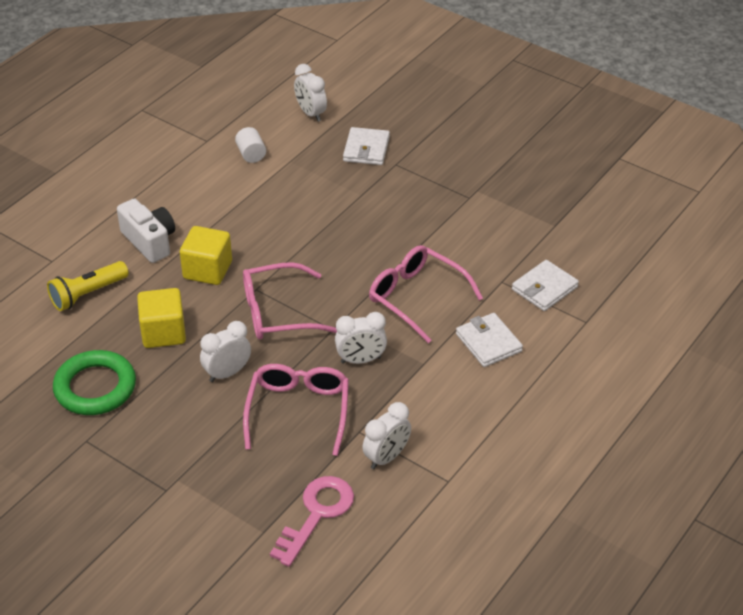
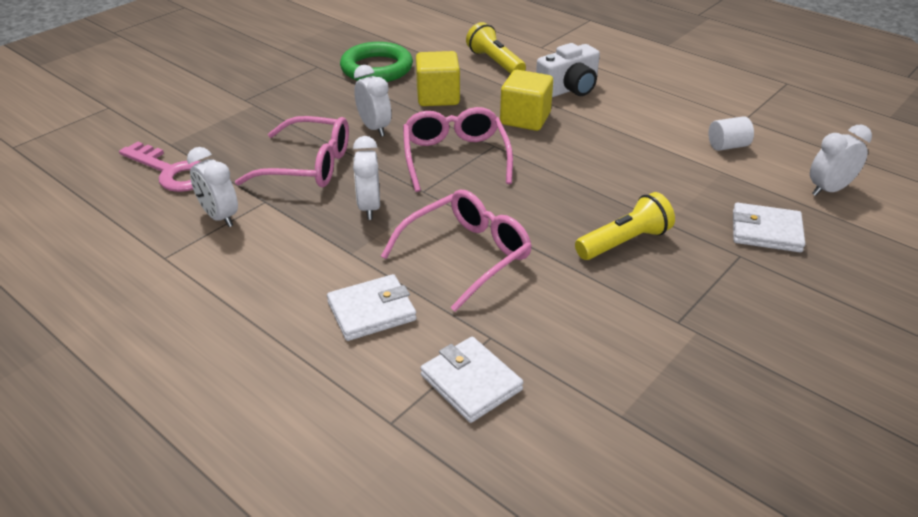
camera: 95 degrees right, 5 degrees down
(388, 216) = (624, 242): none -> yellow flashlight

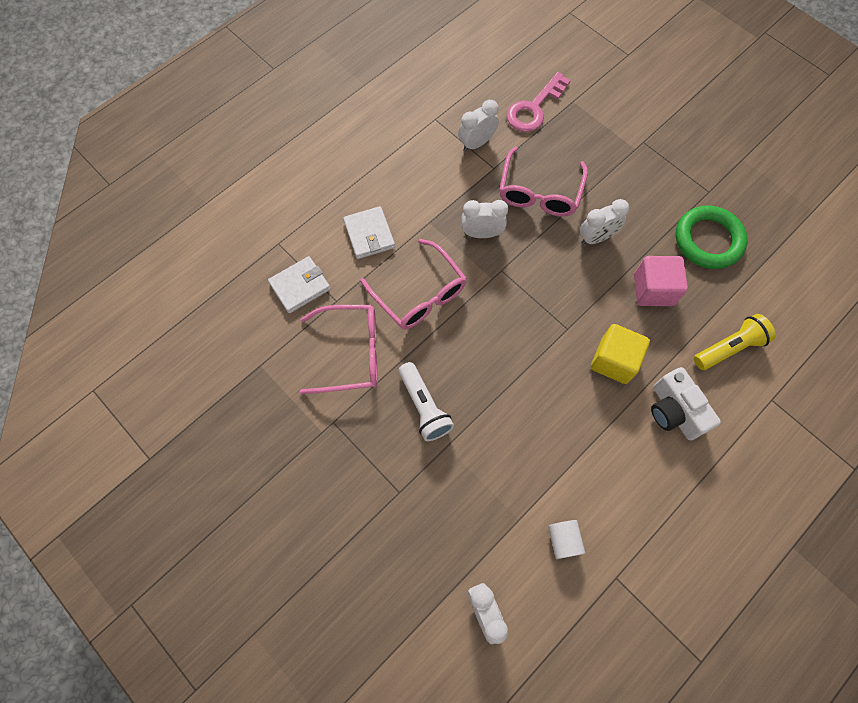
camera: 95 degrees right, 30 degrees up
(438, 97) = (653, 290): yellow cube -> pink cube
(455, 157) = (549, 296): pink glasses -> pink glasses (351, 353)
(624, 242) = (424, 407): yellow flashlight -> white flashlight
(766, 231) = (427, 526): white wallet -> none

